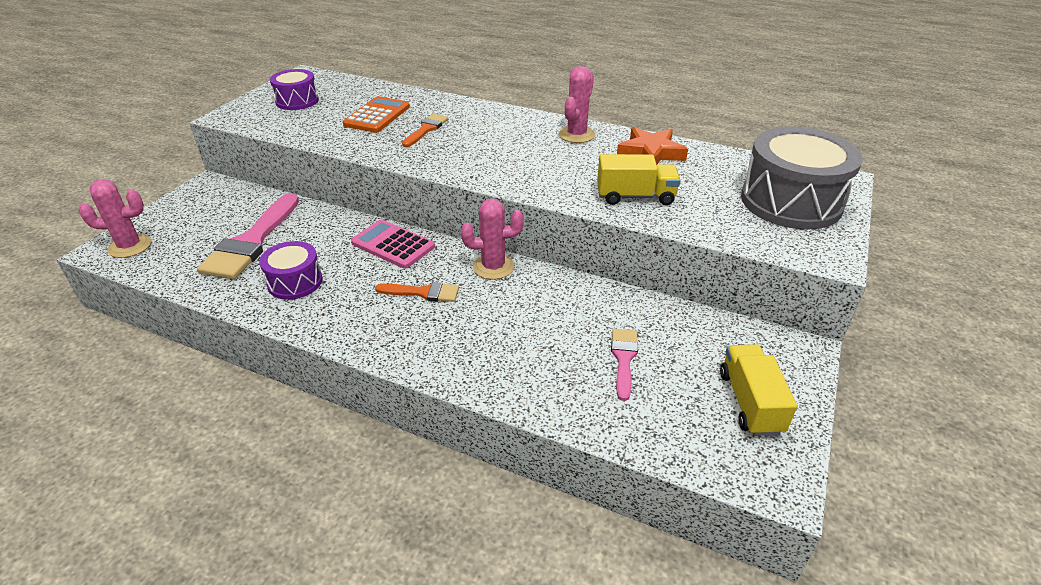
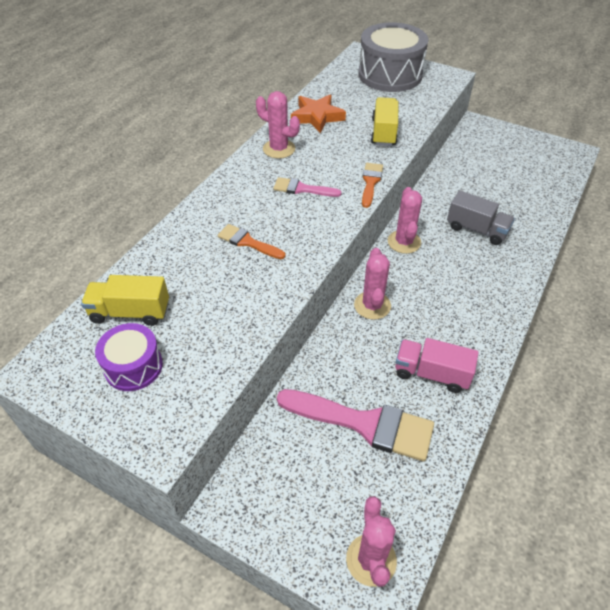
camera: 85 degrees left, 10 degrees up
(295, 282) = (431, 373): purple drum -> pink truck
(377, 116) = (203, 282): orange calculator -> none
(393, 245) = (372, 305): pink calculator -> pink cactus
(423, 292) = (440, 283): orange brush -> orange brush (370, 182)
(524, 330) = (476, 230): none -> grey truck
(623, 359) = (497, 189): pink brush -> pink brush (302, 189)
(750, 402) = (522, 149): yellow truck -> yellow truck (130, 312)

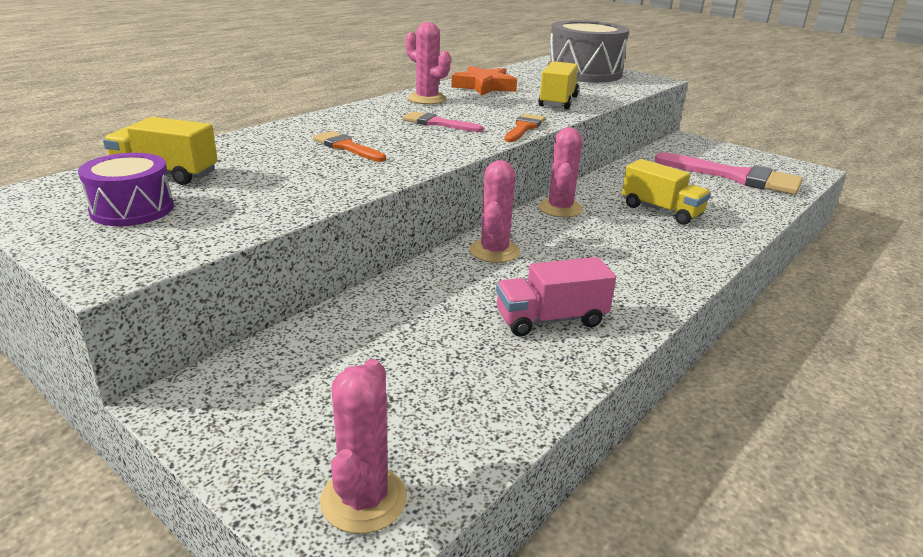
camera: 10 degrees right, 20 degrees down
(364, 424) = (430, 351): pink brush -> pink brush (736, 177)
(431, 373) = (550, 319): pink truck -> pink truck turned 45 degrees counterclockwise
(476, 230) = (661, 211): grey truck -> yellow truck

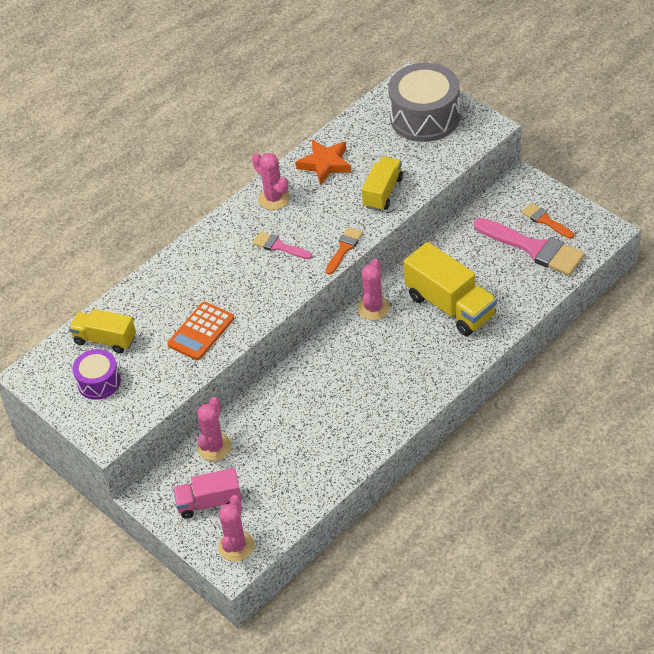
camera: 10 degrees right, 20 degrees up
(323, 173) = (201, 331): none -> orange calculator
(346, 147) = (213, 293): orange brush -> orange brush (545, 220)
(494, 251) = (317, 364): pink cactus -> pink cactus (214, 447)
(550, 319) = (340, 430): pink truck -> pink truck (209, 502)
(661, 211) = (450, 306): yellow truck -> yellow truck, size x1.58

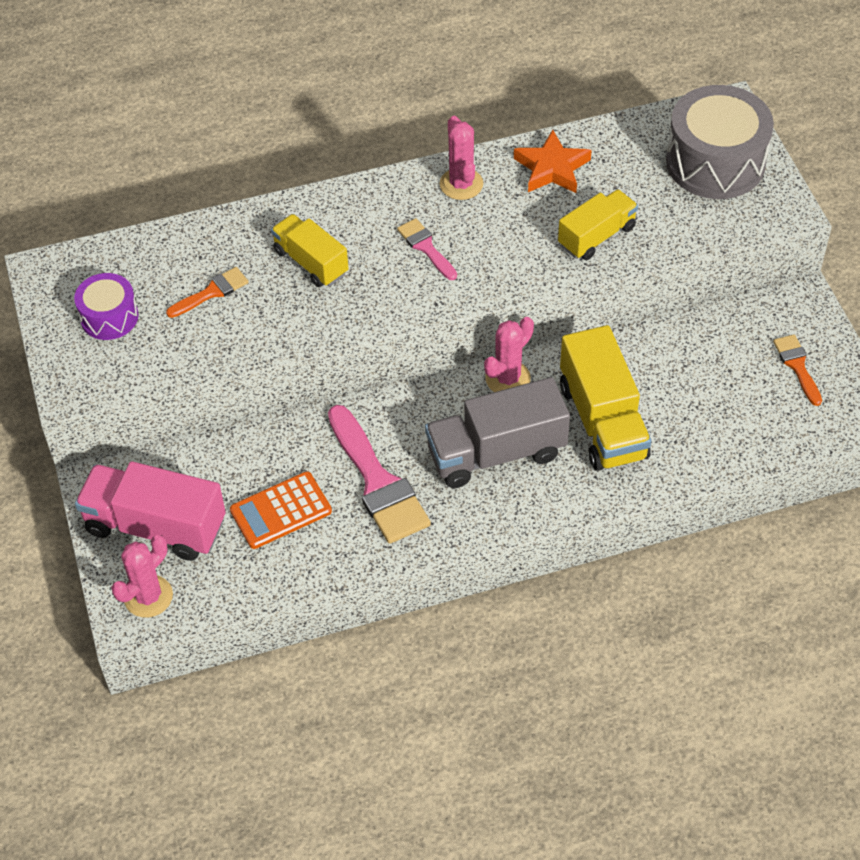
camera: 25 degrees right, 5 degrees up
(105, 339) = (151, 268): yellow truck -> yellow truck (311, 262)
(201, 331) = (263, 311): orange calculator -> orange calculator (281, 511)
(209, 502) = (155, 526): pink truck -> pink truck, size x1.58
(214, 447) = (207, 460): pink cactus -> none
(344, 248) = (501, 286): orange brush -> orange brush (212, 292)
(398, 355) = (496, 453): none -> grey truck
(534, 248) = (758, 396): pink brush -> pink brush (378, 482)

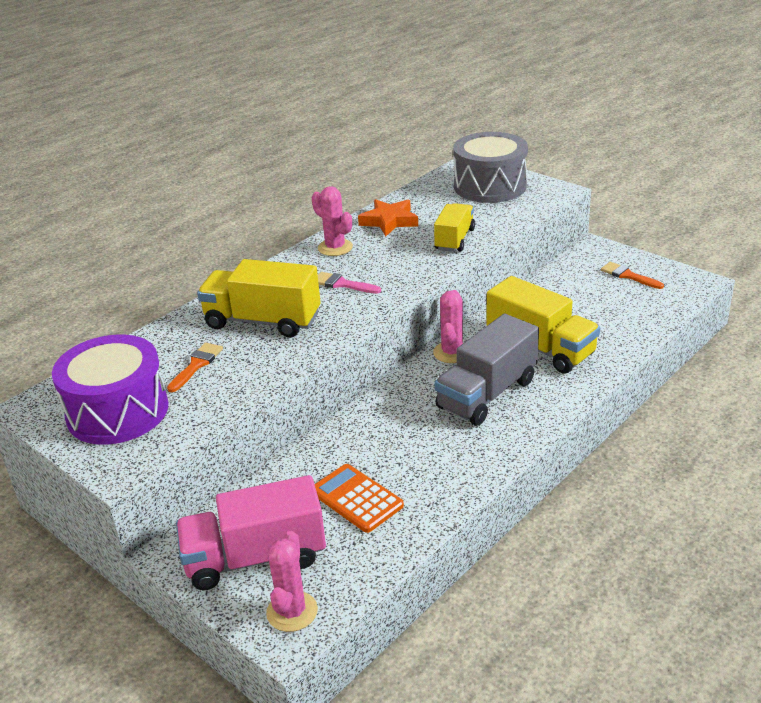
camera: 30 degrees left, 20 degrees down
(109, 317) = (117, 411): purple drum -> purple drum, size x1.81
(281, 511) = (356, 499): orange calculator -> orange calculator turned 105 degrees clockwise
(311, 262) = (262, 321): yellow truck -> yellow truck, size x1.58
(378, 482) = (417, 447): pink brush -> none

